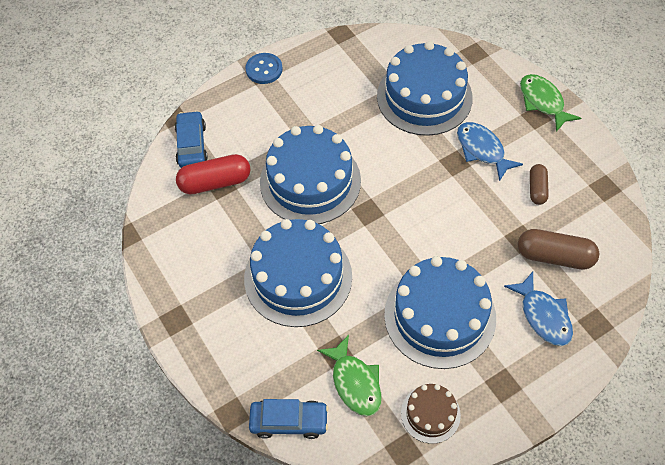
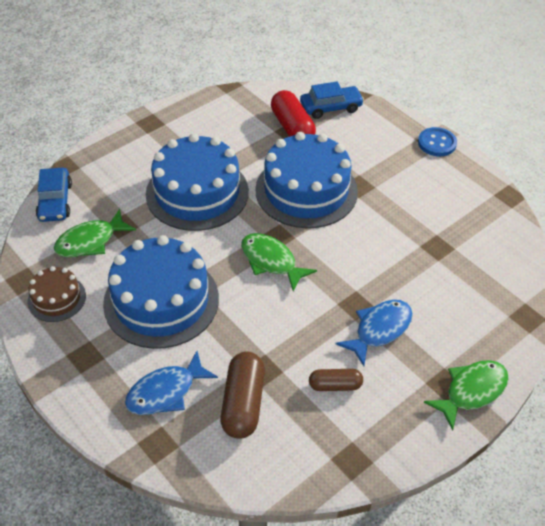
camera: 80 degrees right, 10 degrees down
(399, 220) = (271, 261): none -> green fish
(424, 97) = (442, 273): blue cake -> none

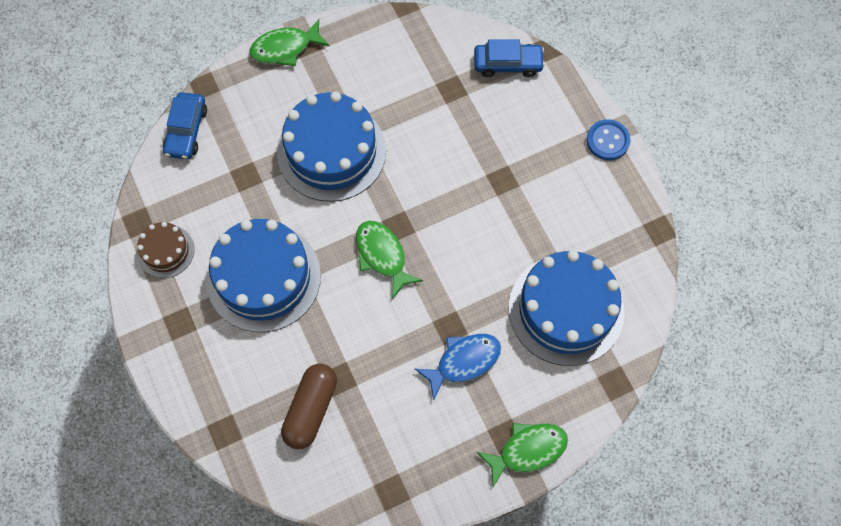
camera: 15 degrees right, 20 degrees up
(90, 241) = (211, 189): green fish -> green fish (285, 48)
(166, 392) = (244, 380): blue fish -> none
(292, 127) = (456, 84): red capsule -> none
(306, 190) = (445, 174): blue cake -> blue cake (566, 309)
(335, 385) = (401, 412): brown capsule -> none

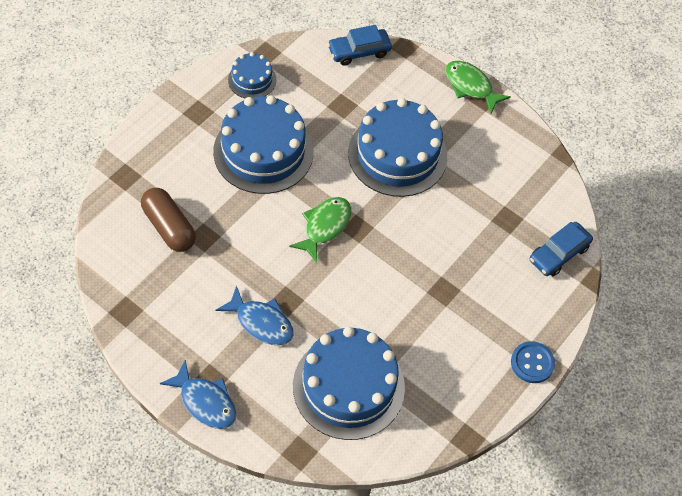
camera: 60 degrees right, 10 degrees down
(166, 251) = (252, 80): brown cake -> blue cake
(311, 409) = (169, 227): brown capsule -> brown capsule turned 60 degrees clockwise
(507, 64) = (558, 253): blue car -> blue car turned 75 degrees clockwise
(527, 450) = (205, 402): green fish -> blue fish

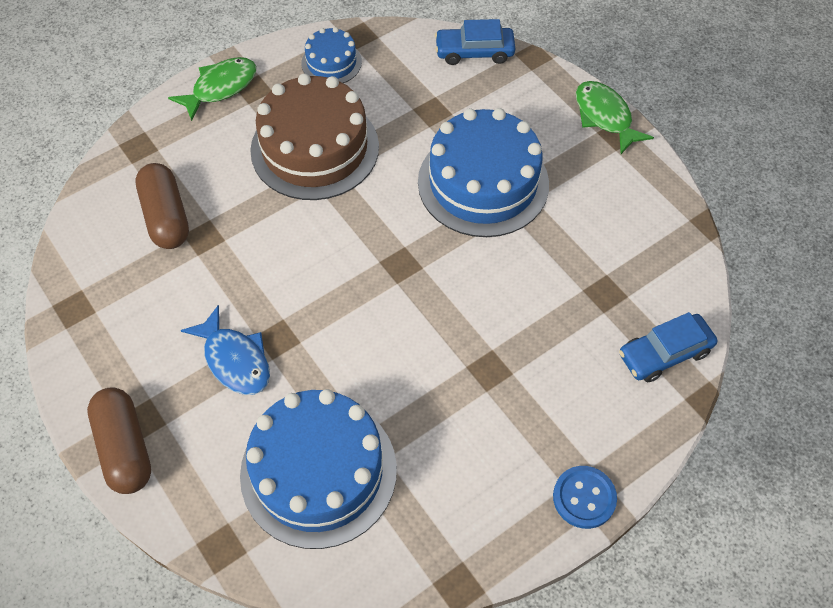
camera: 20 degrees right, 0 degrees up
(205, 402) = (125, 448): blue fish -> brown capsule
(263, 151) = (315, 148): blue cake -> brown cake
(325, 227) = (359, 254): green fish -> green fish (220, 88)

